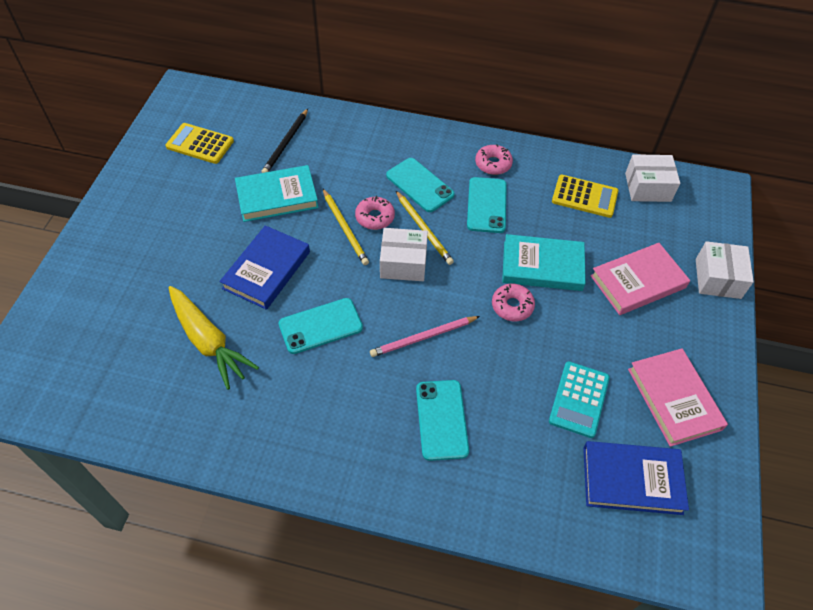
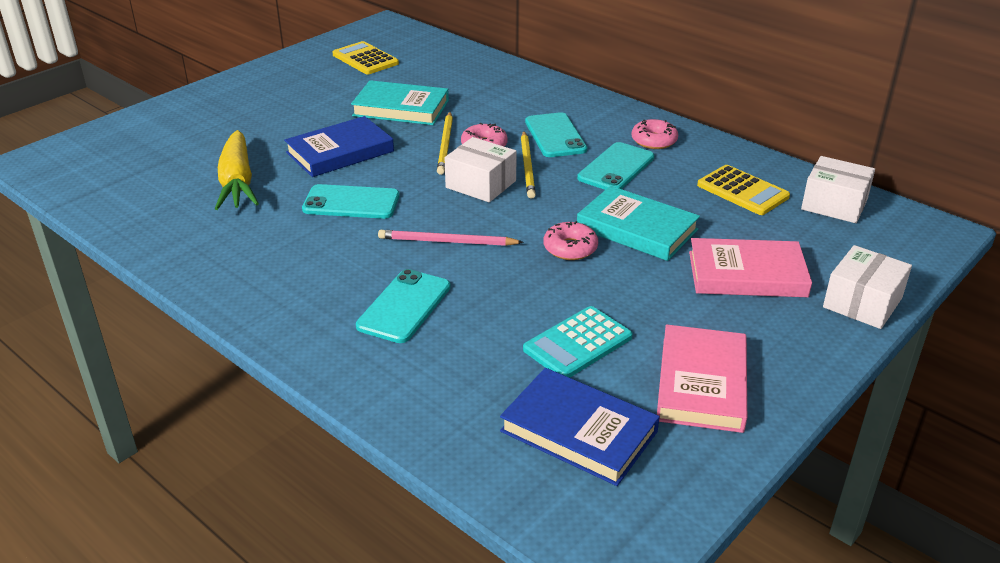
camera: 30 degrees right, 20 degrees down
(286, 143) = (446, 77): black pencil -> none

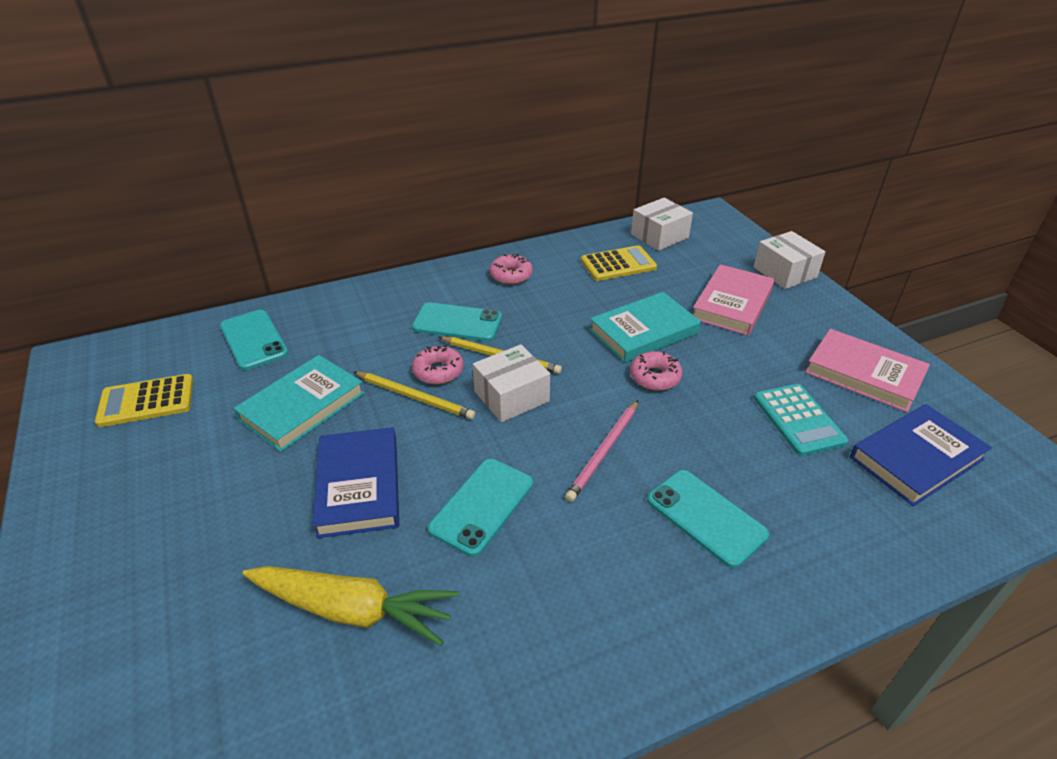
camera: 65 degrees left, 5 degrees up
(616, 168) = (540, 309): turquoise phone -> turquoise phone (254, 340)

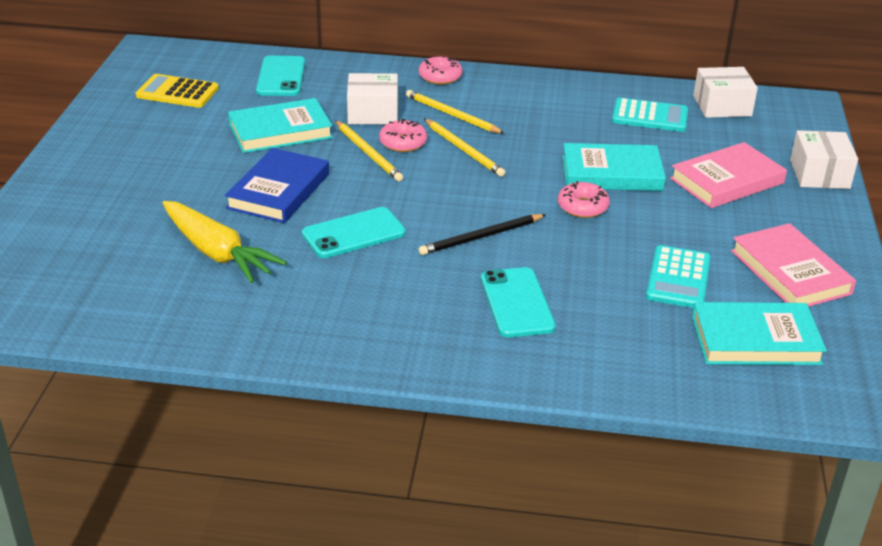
camera: 30 degrees right, 5 degrees down
(457, 322) = (452, 115): turquoise phone -> yellow pencil
(511, 275) = (536, 95): pink donut -> pink donut (440, 77)
(511, 396) = (445, 178): white box -> white box (373, 113)
(604, 452) = (481, 237): pink pencil -> black pencil
(618, 264) = (649, 116): yellow calculator -> turquoise calculator
(916, 458) = (755, 340): blue book -> turquoise book

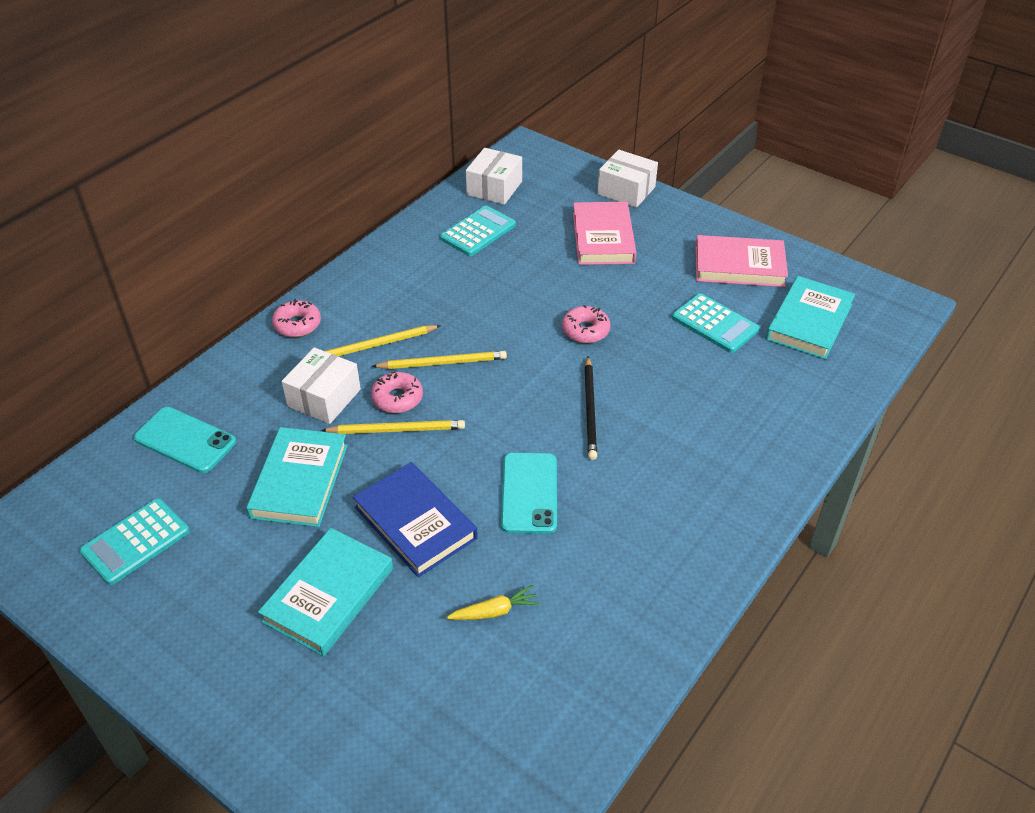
camera: 60 degrees left, 10 degrees up
(177, 92) = (135, 541): yellow calculator -> turquoise calculator
(217, 252) = (494, 611): yellow carrot -> yellow carrot, size x0.49
(517, 303) = (697, 428): turquoise phone -> none
(612, 173) = (548, 292): turquoise book -> turquoise book (328, 595)

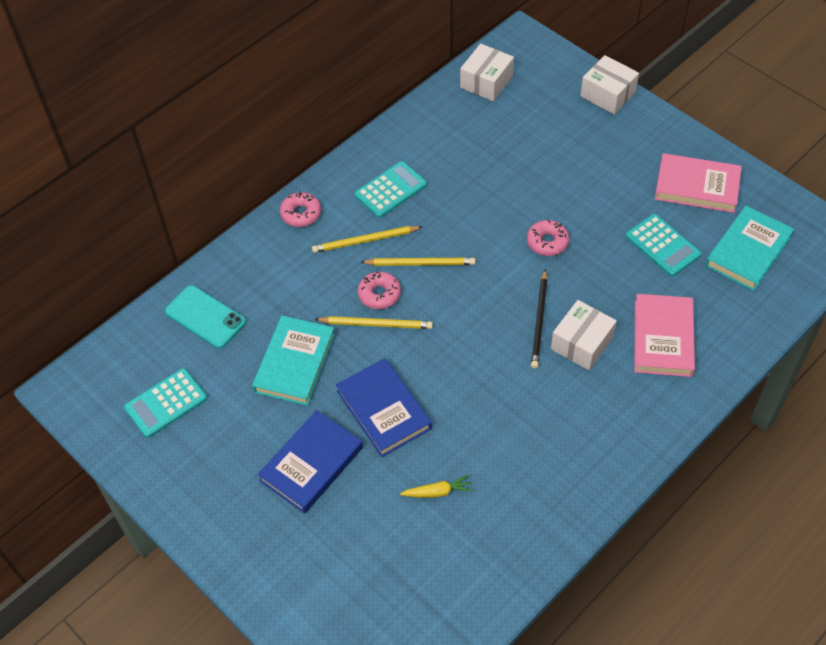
camera: 10 degrees right, 10 degrees up
(324, 398) = (319, 288): white box -> white box (582, 343)
(328, 595) = (311, 464): turquoise book -> blue book
(478, 232) = (466, 129): turquoise calculator -> turquoise calculator (391, 190)
(529, 493) = (478, 393): turquoise phone -> none
(603, 238) = (578, 145): pink book -> pink book (663, 338)

